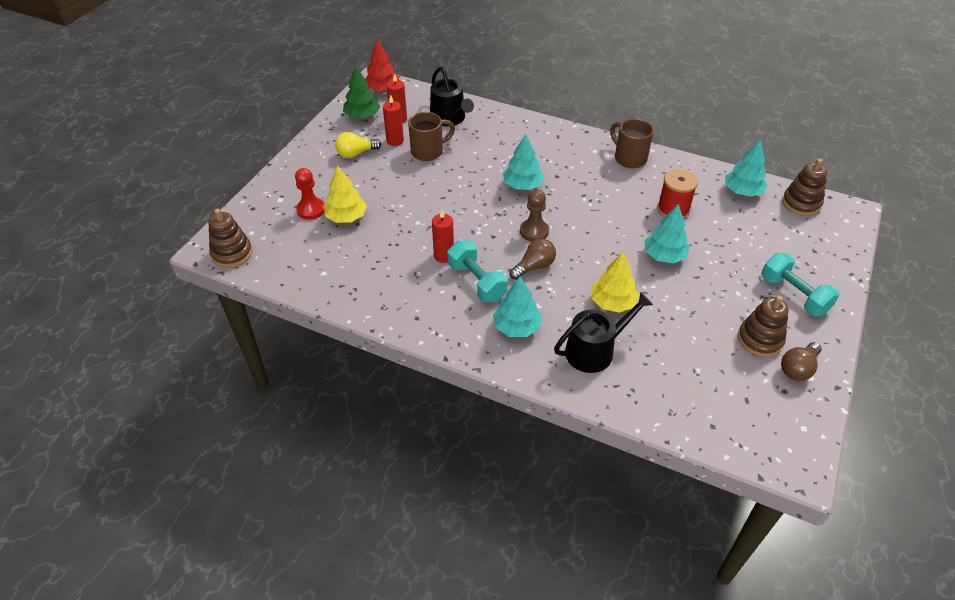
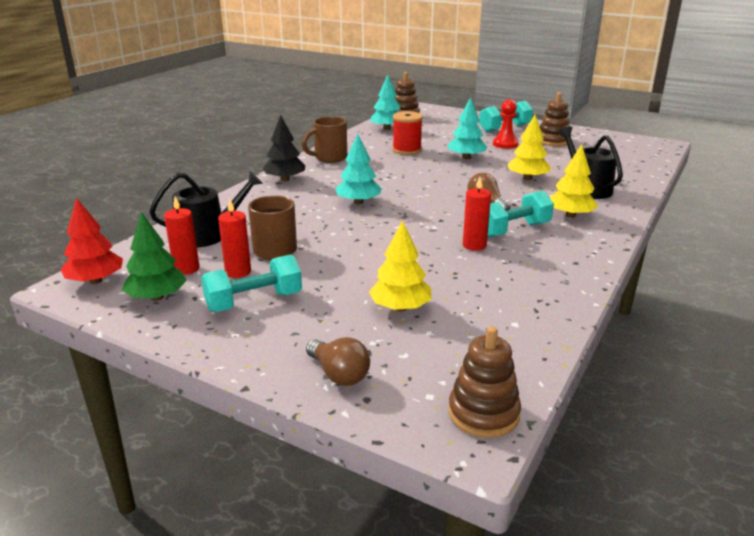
camera: 85 degrees left, 20 degrees down
(311, 210) = (380, 338): red pawn -> red pawn (505, 144)
(356, 153) = (254, 302): yellow light bulb -> turquoise dumbbell
(516, 327) = (570, 215): turquoise tree -> yellow tree
(534, 231) = (434, 201): brown pawn -> none
(565, 138) = (285, 179): none -> black tree
(798, 368) = (576, 135): brown light bulb -> brown light bulb (339, 374)

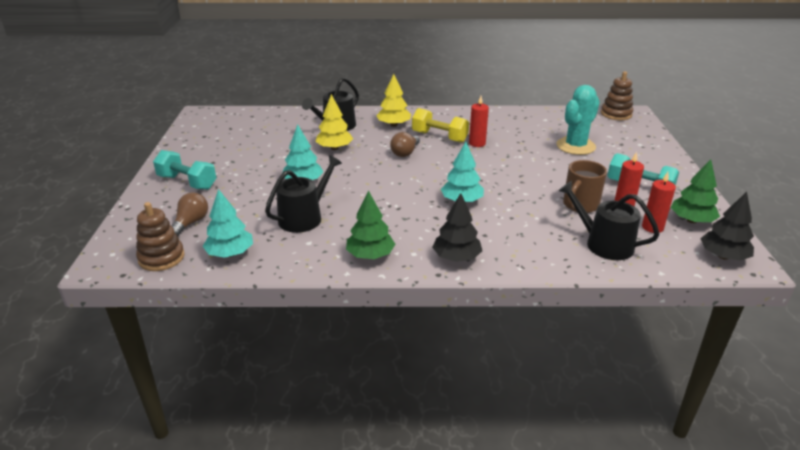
camera: 120 degrees left, 5 degrees up
(96, 280) = (723, 256): red tree -> black tree
(329, 158) = (370, 255): brown mug -> green tree
(339, 374) = (646, 145): brown light bulb -> brown light bulb (191, 223)
(400, 308) = (575, 146): yellow tree -> turquoise cactus
(407, 150) = (304, 217): red spool -> black watering can
(505, 144) = (246, 172): red pawn -> none
(513, 230) = (439, 137): turquoise dumbbell -> yellow dumbbell
(553, 141) = (219, 153): brown stacking toy -> none

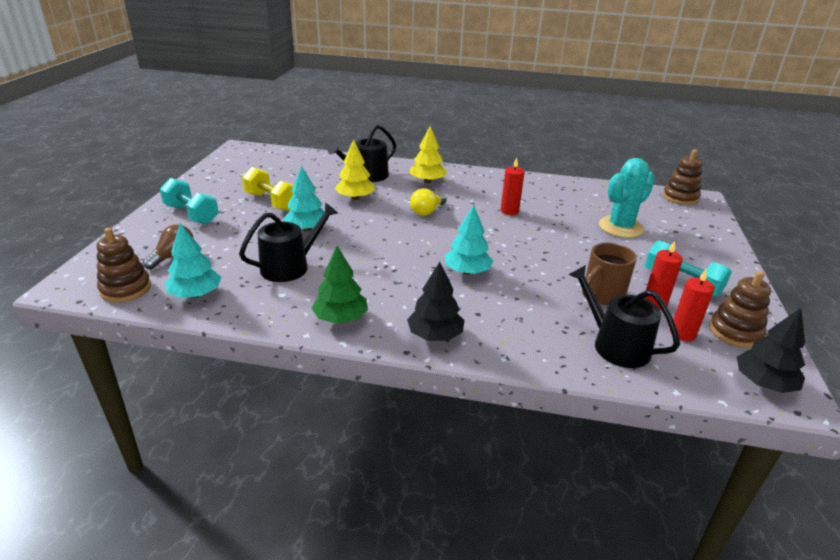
camera: 10 degrees right, 0 degrees up
(405, 153) = (427, 211): brown light bulb -> yellow light bulb
(439, 137) = (471, 199): yellow dumbbell -> yellow dumbbell (271, 202)
(691, 220) = (735, 332): green tree -> brown stacking toy

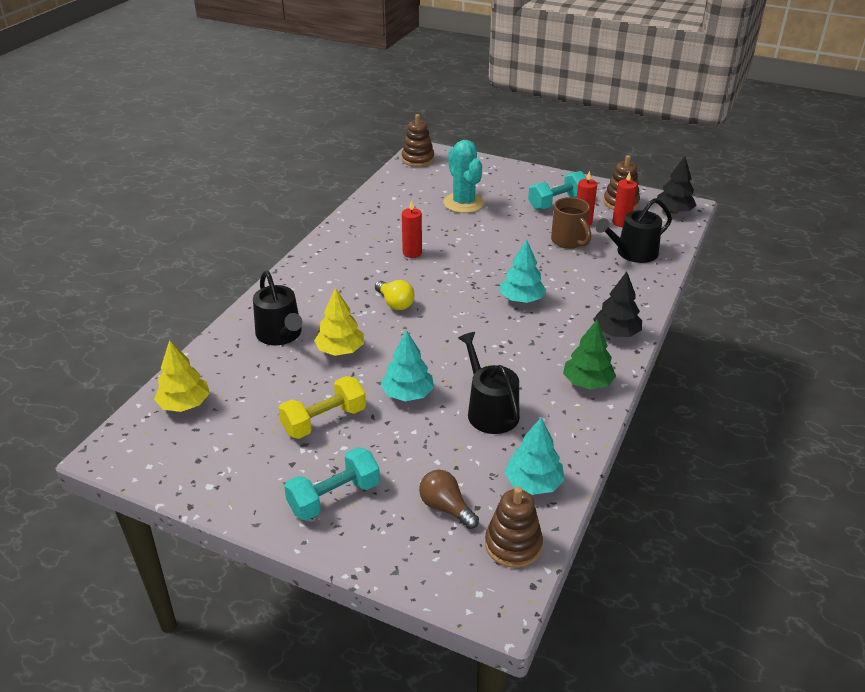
camera: 75 degrees left, 5 degrees up
(427, 181) = (318, 291): yellow tree -> yellow tree (185, 404)

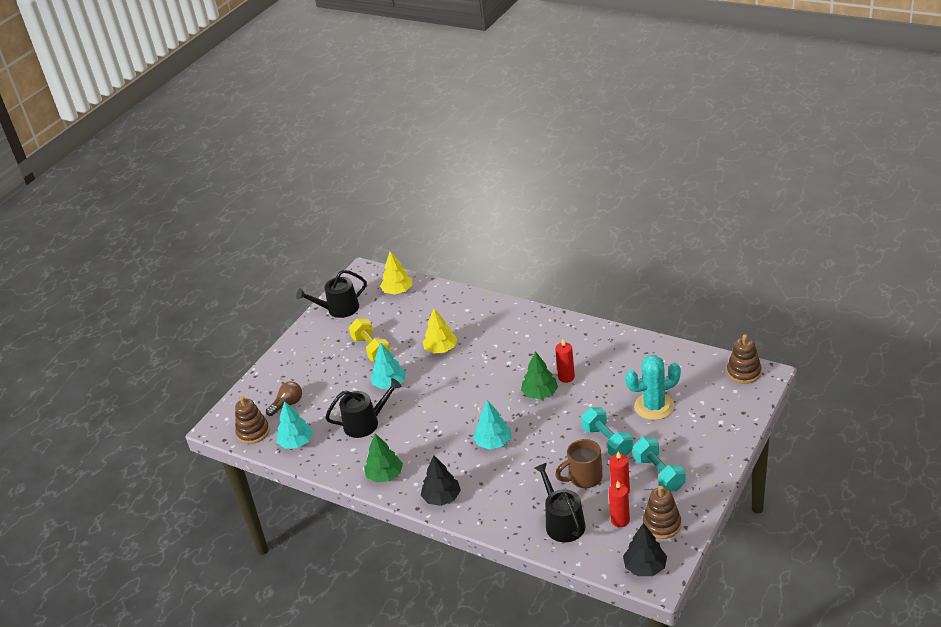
camera: 100 degrees right, 0 degrees up
(281, 335) = (462, 320): black watering can -> black watering can (339, 309)
(334, 497) = (307, 359): turquoise dumbbell -> turquoise dumbbell (607, 442)
(395, 303) = (494, 371): yellow light bulb -> none
(439, 269) = (540, 393): none -> green tree

